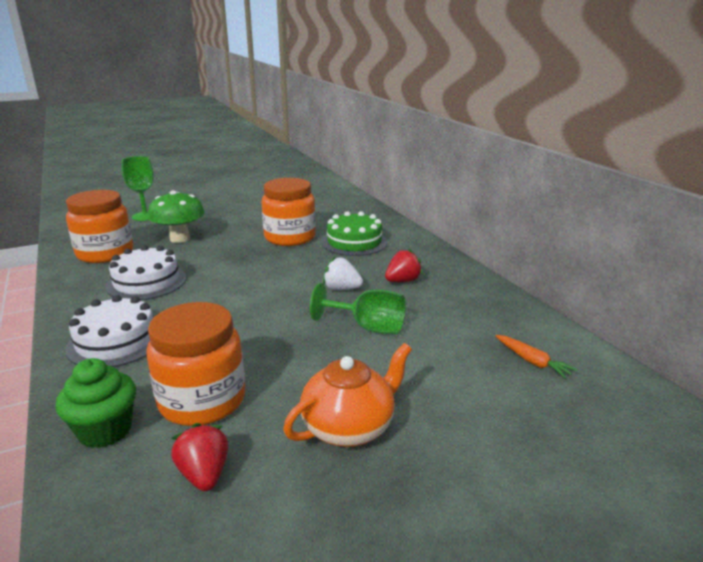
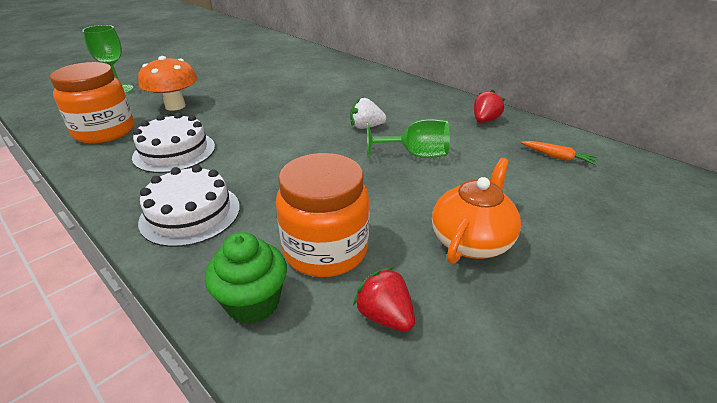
camera: 20 degrees left, 10 degrees up
(180, 239) = (175, 106): green mushroom -> orange mushroom
(290, 237) = (282, 90): orange jar -> none
(354, 242) = (343, 86): green cake -> none
(402, 281) = (410, 112): red strawberry -> red strawberry (484, 120)

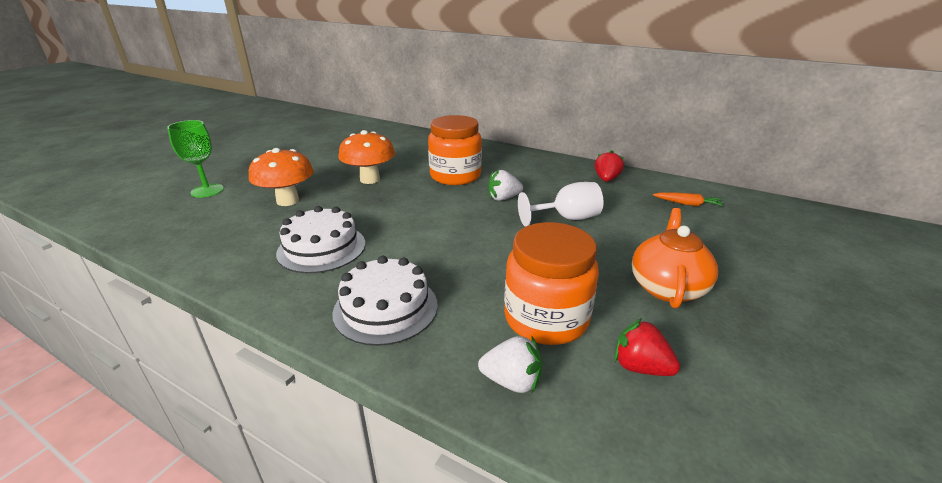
camera: 15 degrees left, 5 degrees down
(105, 131) = (223, 238): orange jar -> orange jar (455, 176)
(253, 302) = (512, 381): green cupcake -> white strawberry
(256, 95) = (370, 179): none -> orange mushroom
(415, 155) = (567, 218): green goblet -> white goblet

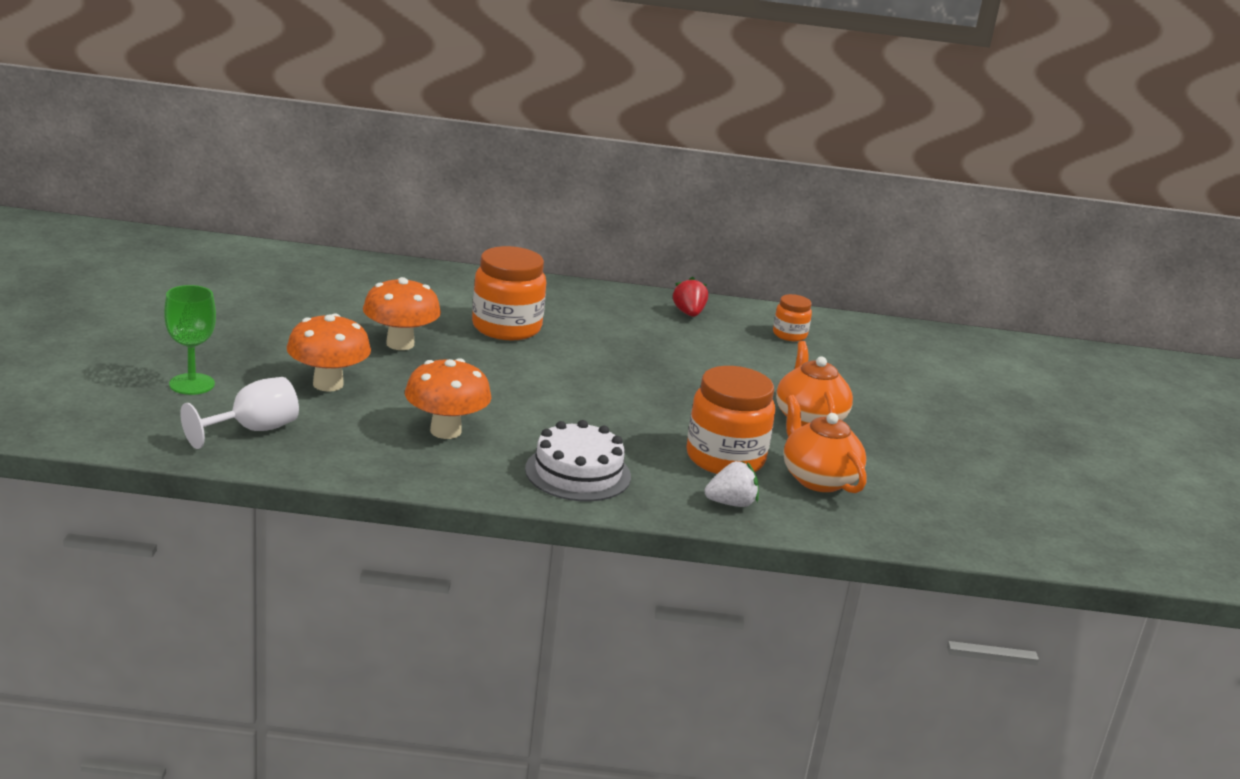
camera: 30 degrees left, 5 degrees down
(321, 248) = (445, 431): white cake -> orange mushroom
(503, 198) = (591, 350): white strawberry -> none
(567, 218) = (678, 366): white goblet -> white goblet (252, 430)
(640, 367) = (817, 479): red strawberry -> orange teapot
(688, 204) = (789, 335): orange carrot -> orange jar

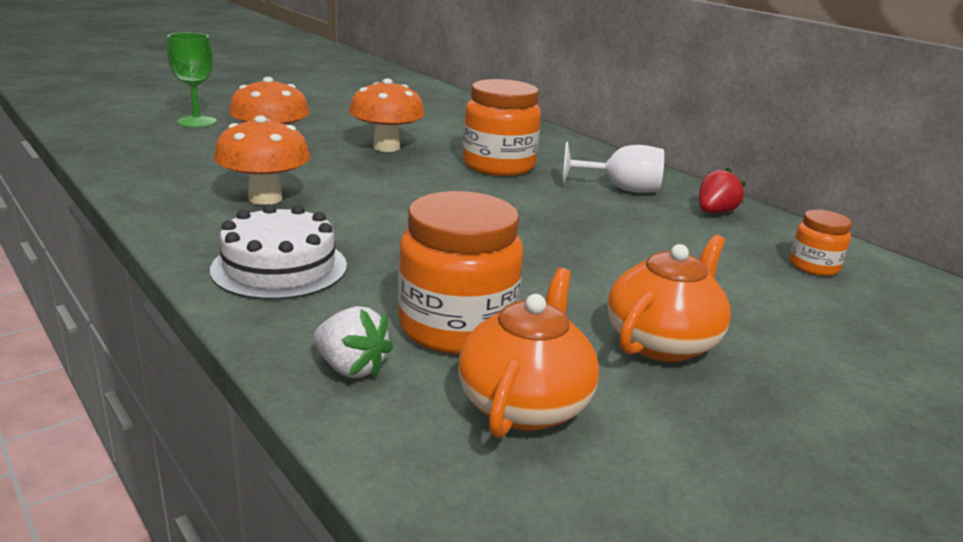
camera: 50 degrees right, 0 degrees up
(252, 430) = (153, 150): white goblet -> white goblet (621, 189)

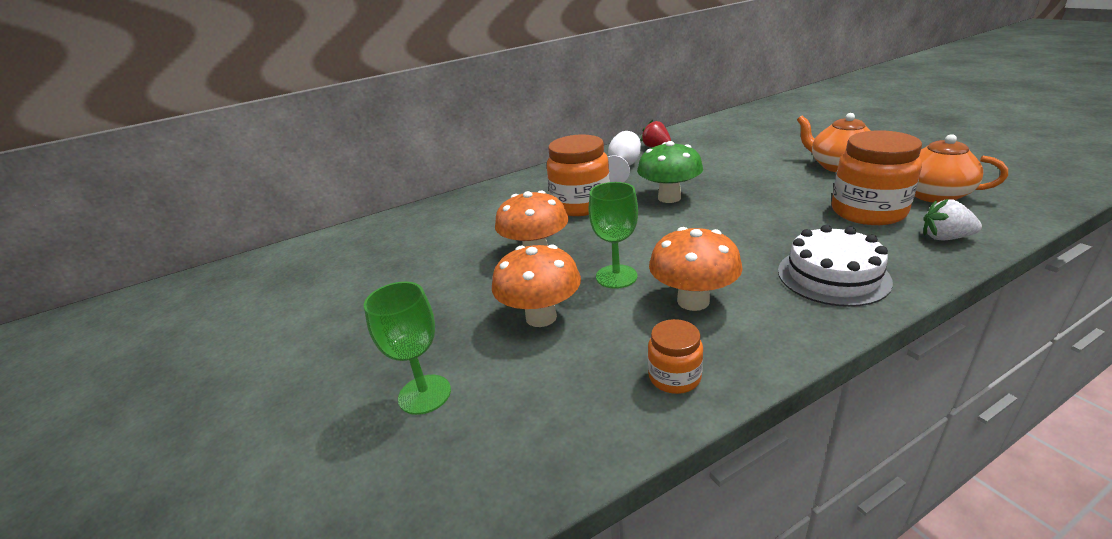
camera: 75 degrees left, 5 degrees up
(327, 173) = (616, 276): none -> green goblet
(351, 368) = (945, 238): white strawberry -> white strawberry turned 120 degrees counterclockwise
(517, 207) = (669, 198): none -> green mushroom
(813, 266) = (723, 133): orange jar -> orange jar (674, 377)

